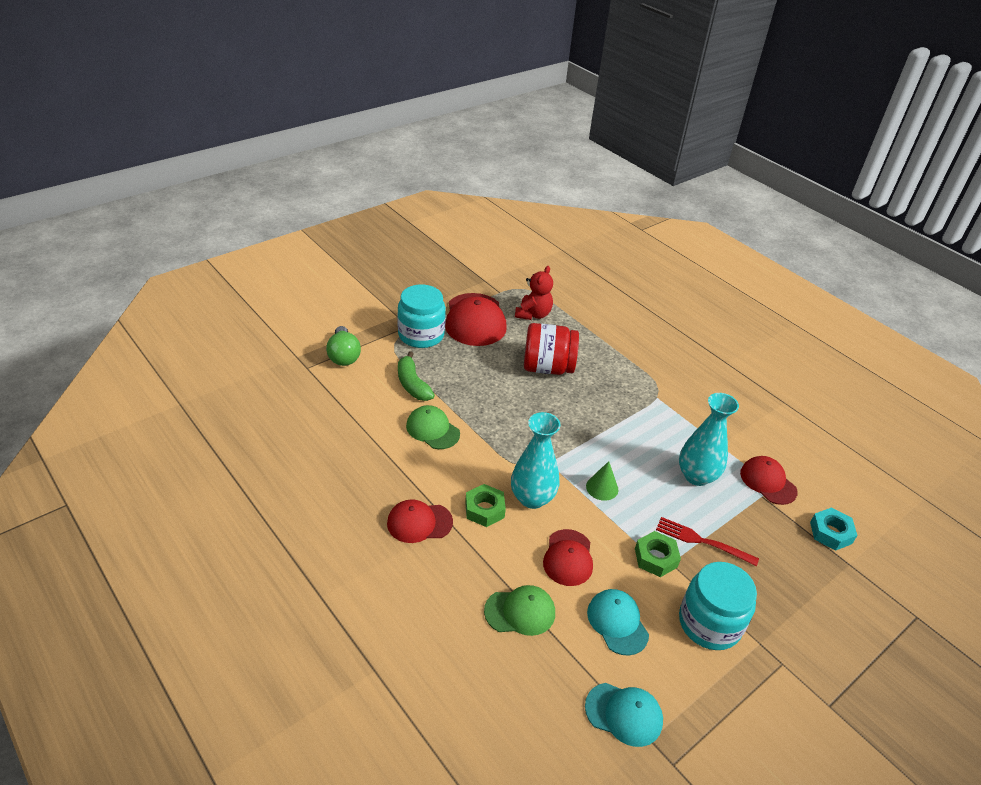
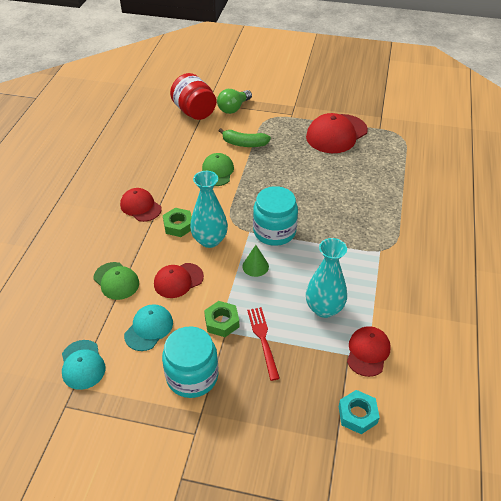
camera: 55 degrees right, 5 degrees up
(412, 384) = (244, 144): green banana -> green banana turned 105 degrees counterclockwise
(421, 335) = (291, 123): turquoise jar -> turquoise jar (274, 231)
(533, 314) = (379, 153): red teddy bear -> none
(547, 367) = (336, 186): red jar -> red jar (194, 112)

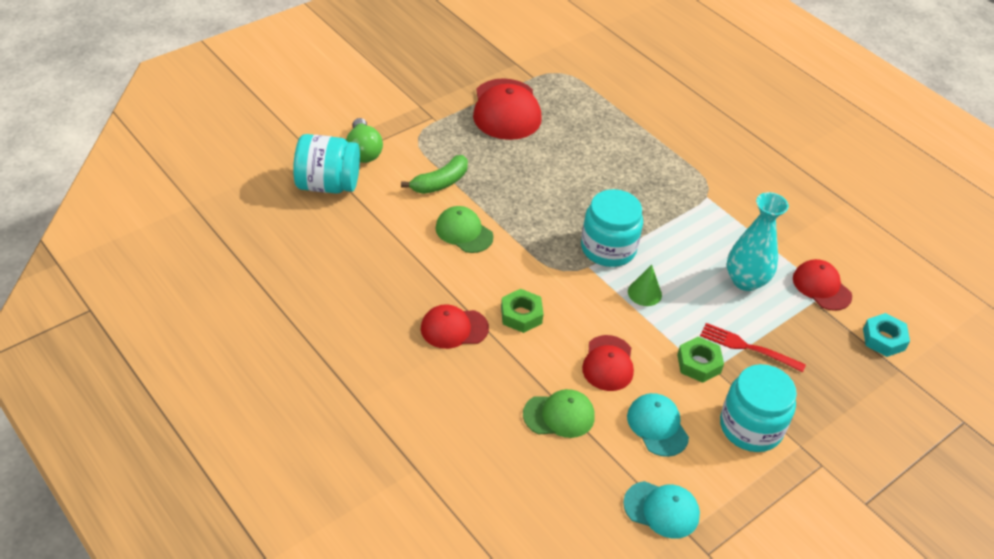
camera: 55 degrees left, 0 degrees up
(194, 112) = (328, 185): red jar -> turquoise jar
(210, 240) = (571, 303): turquoise vase -> none

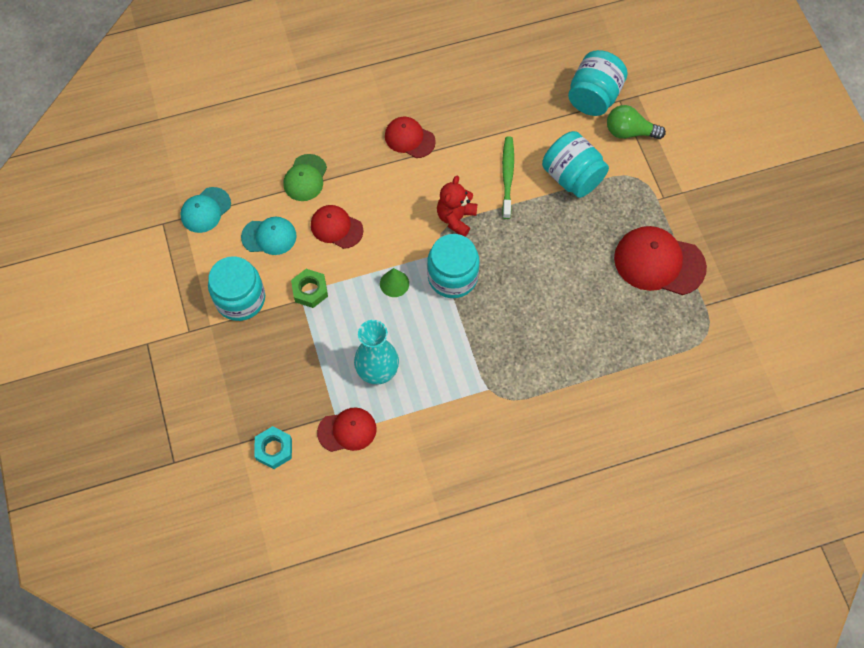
camera: 115 degrees right, 20 degrees up
(440, 183) = (572, 177): green banana -> turquoise jar
(454, 328) = (409, 138): red cap -> red cap turned 75 degrees counterclockwise
(464, 232) = (507, 176): green cap -> green toothbrush
(521, 315) = (405, 186): green nut -> none
(538, 262) = (456, 218): none -> red teddy bear
(747, 347) = (310, 334): red fork -> none

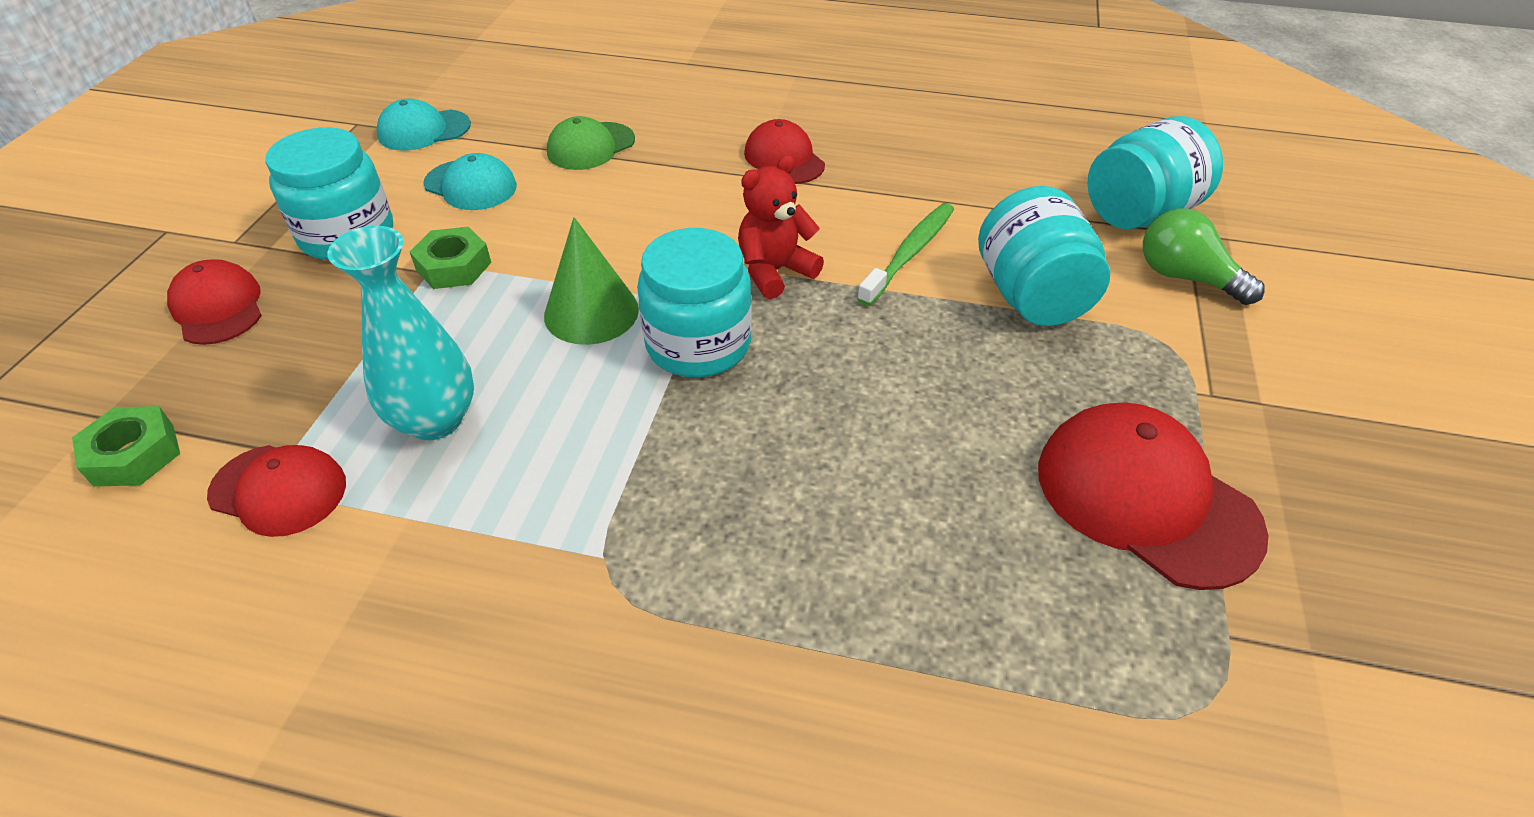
camera: 30 degrees right, 20 degrees down
(274, 449) = (134, 454): turquoise nut -> green nut
(336, 227) = (575, 211): red cap -> red cap (218, 307)
(394, 283) = (591, 312): green cone -> green cone, size x1.57

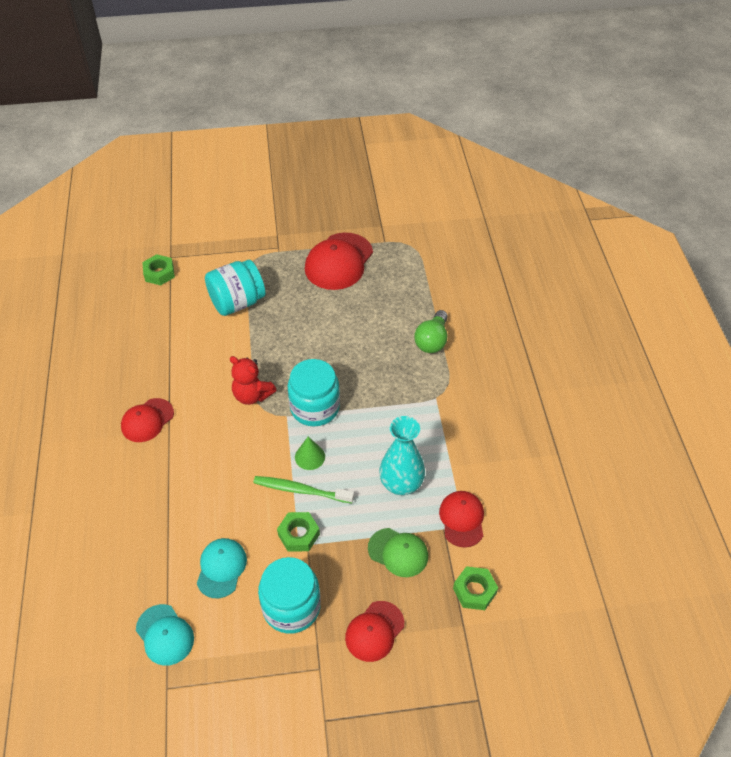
camera: 110 degrees left, 5 degrees up
(591, 146) = (159, 523): green cap -> green cap (398, 552)
(591, 312) = (310, 457): green cone -> green cone, size x0.64
(909, 253) = (220, 348): green toothbrush -> green toothbrush (301, 490)
(1139, 213) = (159, 273): turquoise jar -> green nut
(1185, 277) = (205, 256): green light bulb -> green light bulb (432, 340)

